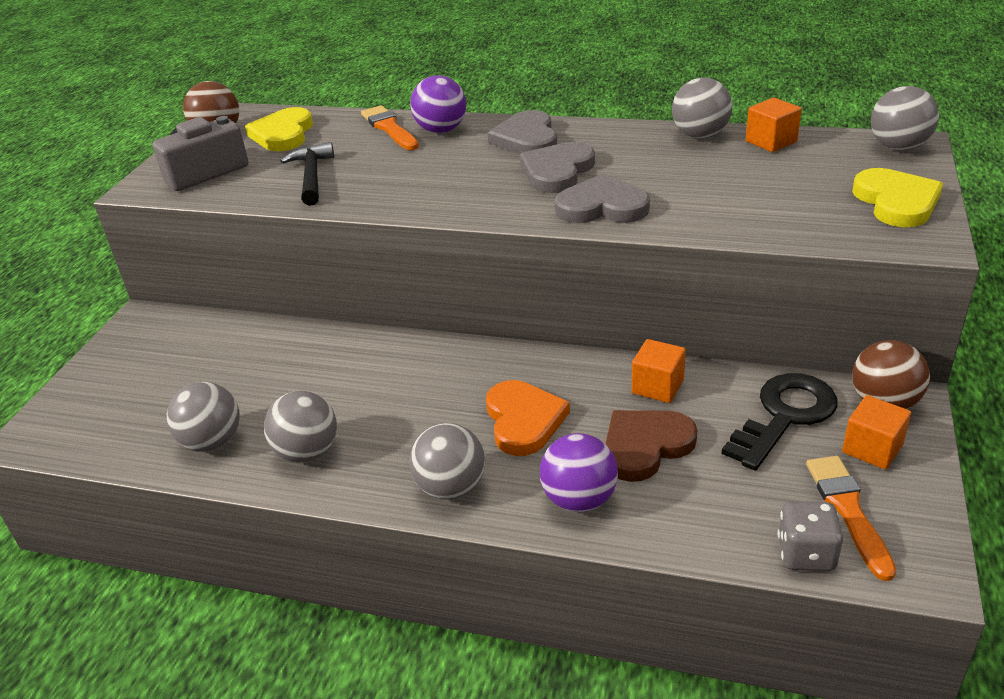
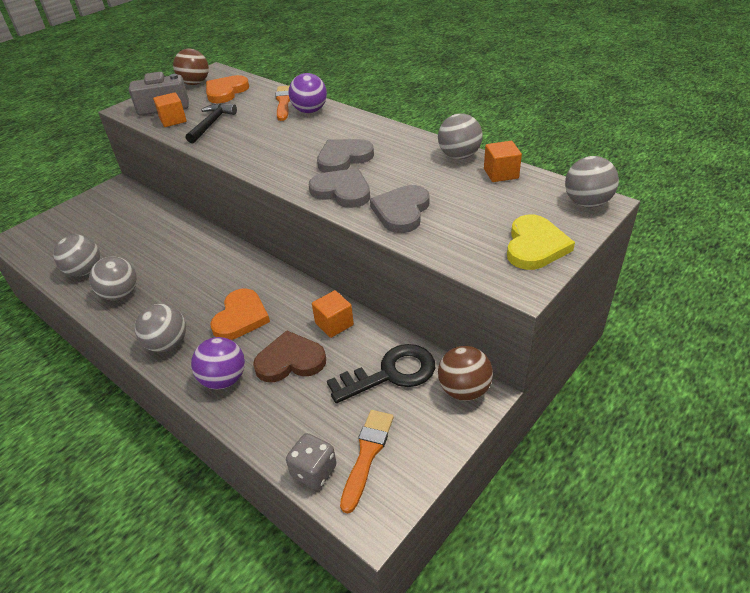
camera: 25 degrees right, 5 degrees up
(283, 134) = (226, 92): yellow heart -> orange heart
(527, 139) = (351, 130): grey heart -> grey heart (401, 211)
(872, 448) = (424, 419): orange cube -> orange cube (173, 120)

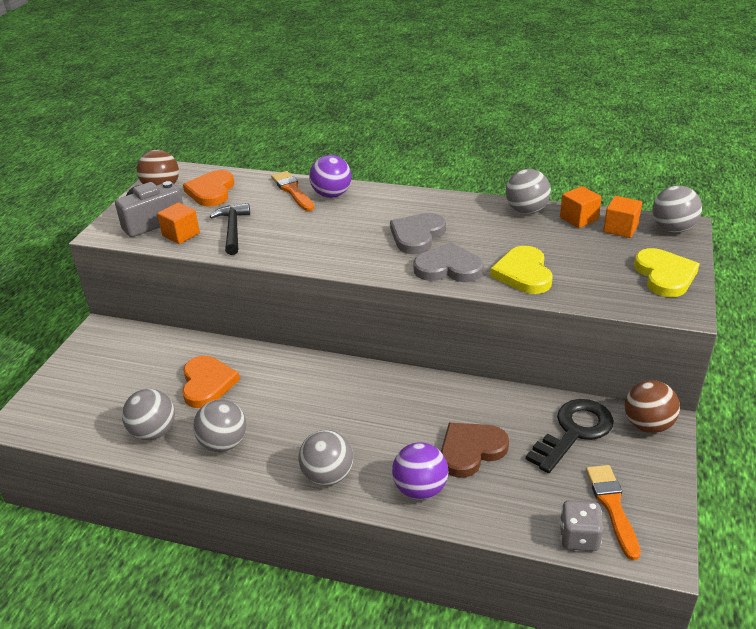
camera: 25 degrees left, 5 degrees down
(241, 317) = (383, 426): orange heart -> orange heart (207, 384)
(334, 324) = (483, 404): orange cube -> orange cube (620, 229)
(401, 211) = (523, 273): grey heart -> yellow heart

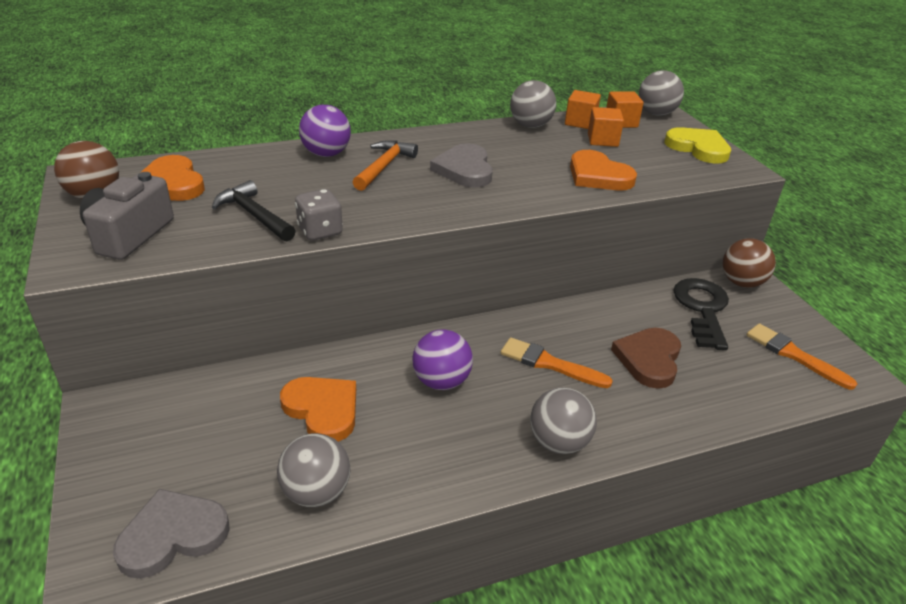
camera: 40 degrees left, 0 degrees up
(181, 234) = (191, 238): orange cube -> orange cube (602, 140)
(224, 443) = (415, 464): grey ball -> none
(292, 190) = (275, 160): orange brush -> orange brush (549, 364)
(360, 216) = (384, 166): none -> orange hammer
(420, 489) = (650, 413): purple ball -> purple ball (441, 381)
(448, 268) = (531, 189): grey heart -> grey heart (172, 535)
(523, 273) = (598, 176): yellow heart -> orange heart
(579, 538) = (803, 391): grey dice -> grey dice (320, 231)

